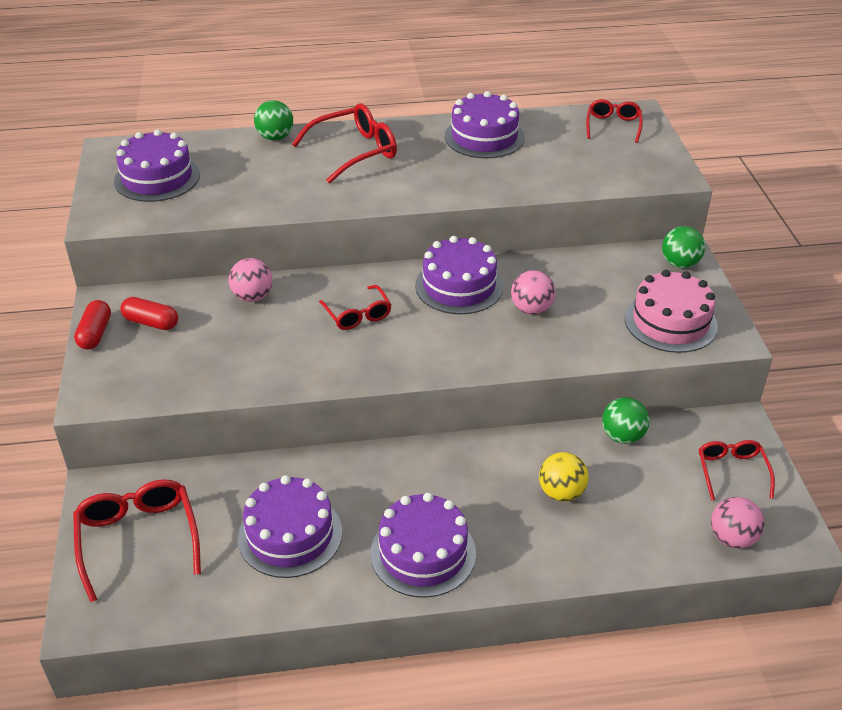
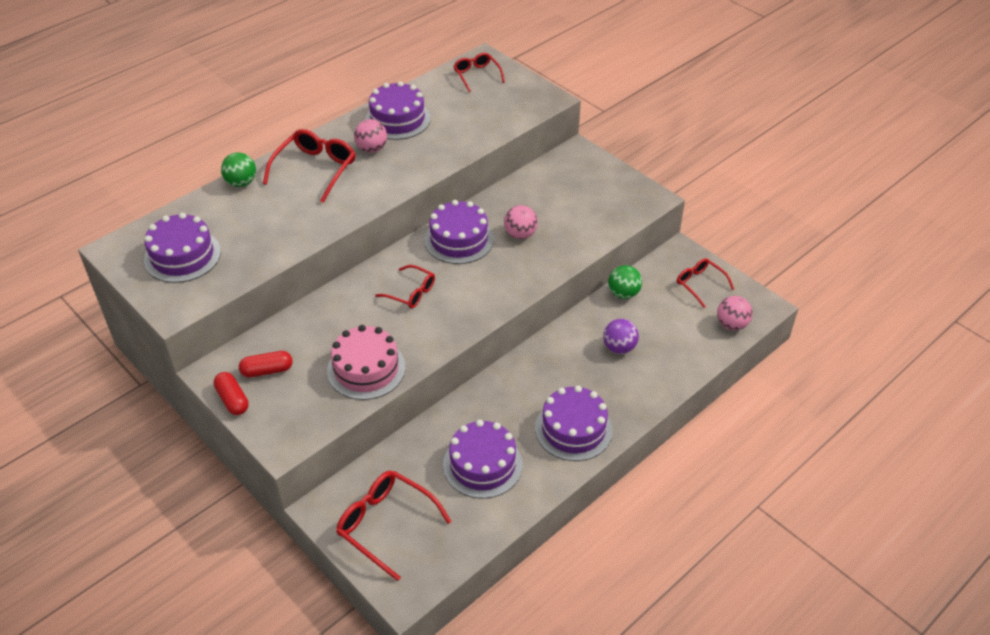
camera: 35 degrees left, 5 degrees up
(253, 297) = (323, 315): pink ball -> pink ball (372, 149)
(561, 492) = (619, 348): yellow ball -> purple ball
(670, 322) = (610, 203): pink cake -> pink cake (366, 369)
(680, 264) = (582, 160): green ball -> none

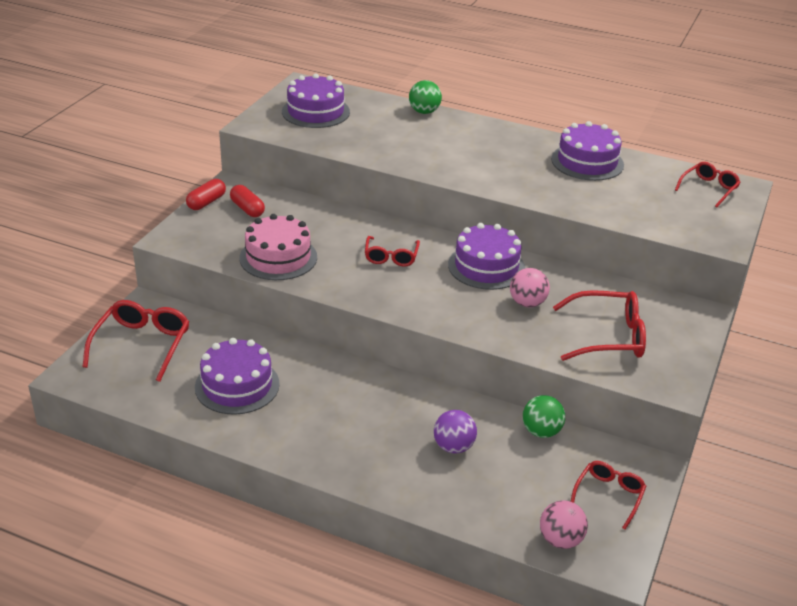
camera: 65 degrees right, 10 degrees down
(315, 169) = (473, 140): red glasses -> red glasses (608, 336)
(372, 149) = (529, 159): pink ball -> none
(573, 429) = (314, 438): purple cake -> none

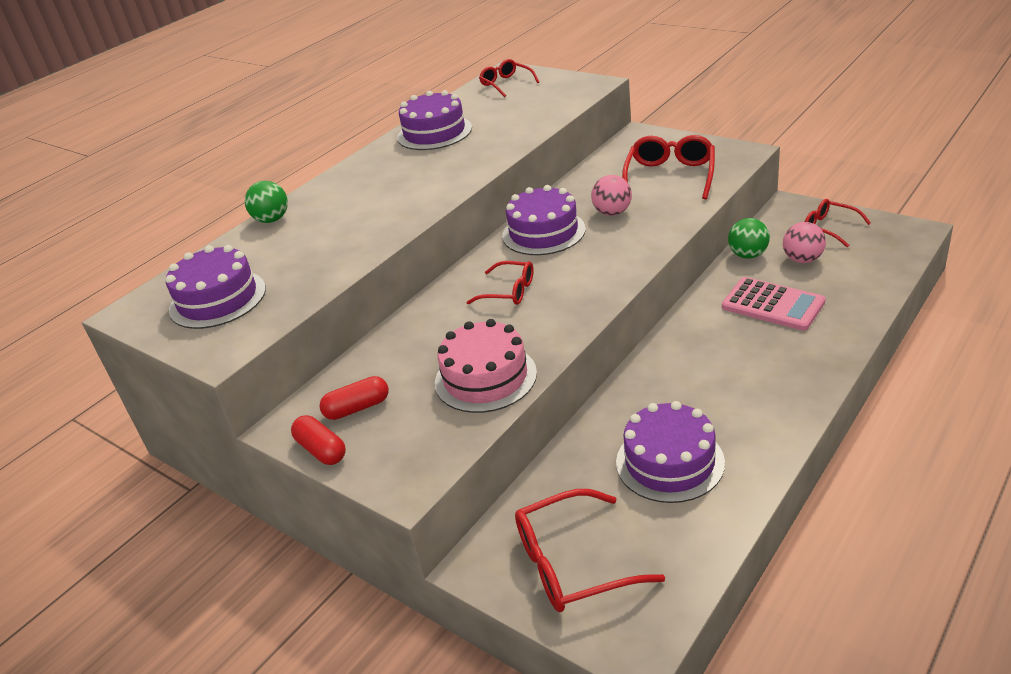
camera: 70 degrees left, 0 degrees up
(142, 345) = (572, 563): red glasses -> red glasses turned 45 degrees counterclockwise
(453, 447) = (772, 305): purple ball -> pink calculator
(560, 540) = (889, 255): pink ball -> pink ball (802, 259)

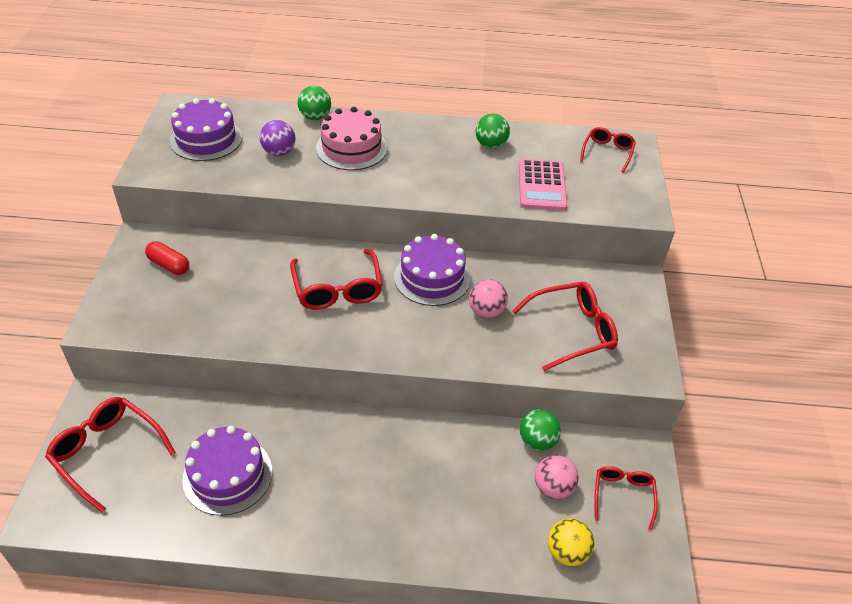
camera: 50 degrees right, 10 degrees up
(303, 252) = (279, 152): none -> purple ball
(321, 450) = (122, 267): red capsule -> none
(434, 132) = (490, 145): purple cake -> green ball
(485, 377) = (224, 319): pink cake -> pink cake (351, 148)
(509, 291) = (337, 289): red glasses -> red glasses, size x1.60
(772, 305) = (466, 484): pink calculator -> pink calculator (542, 185)
(872, 269) = (567, 552): none -> yellow ball

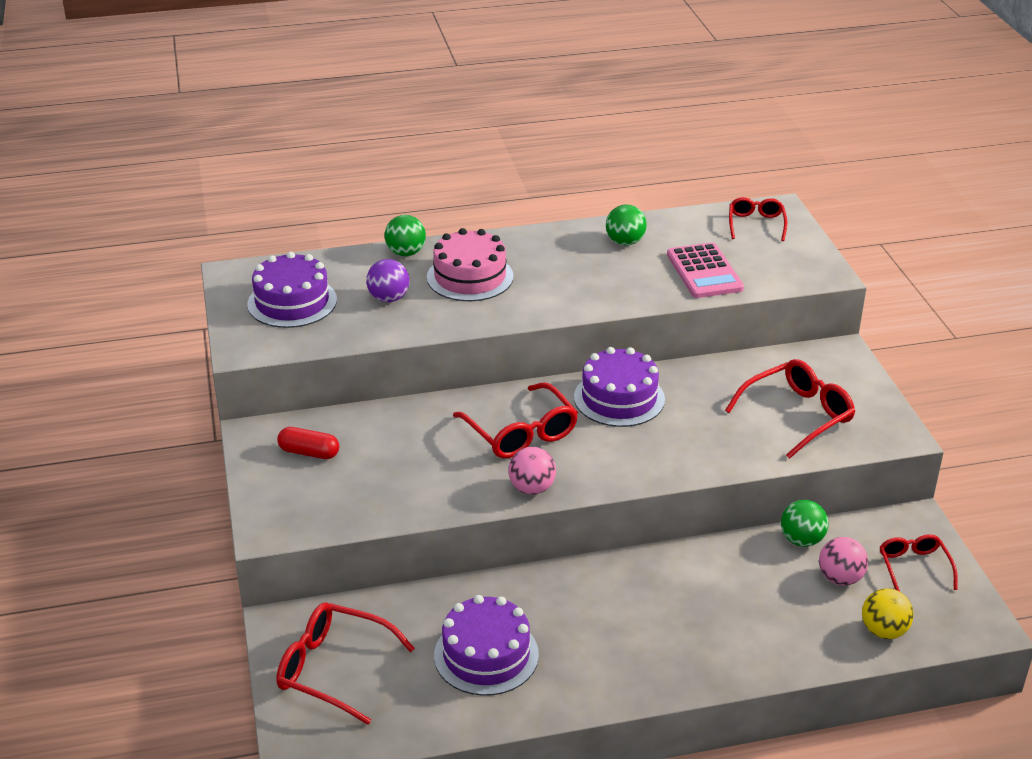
camera: 15 degrees left, 10 degrees down
(486, 311) = (697, 417): pink ball -> pink ball (532, 488)

